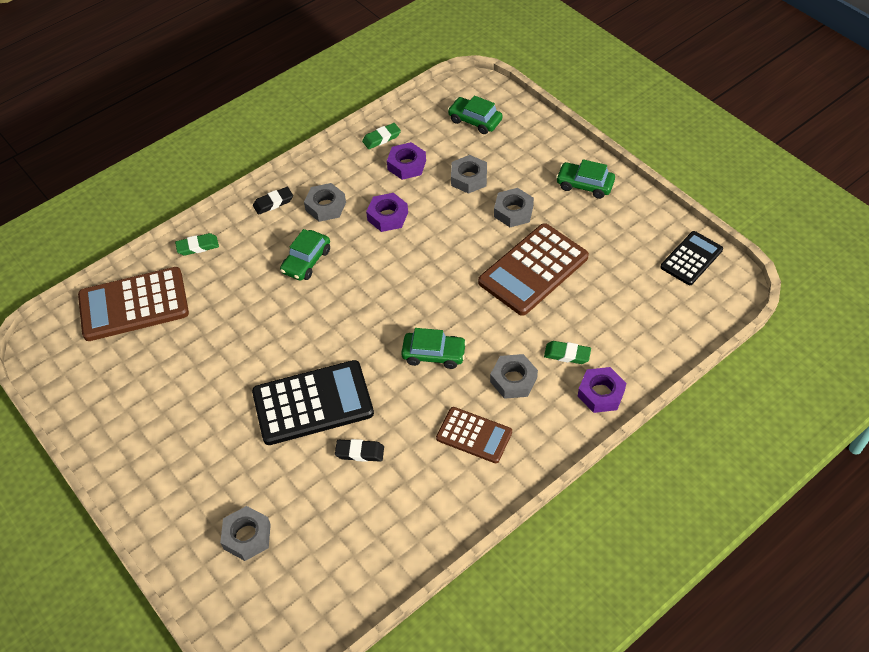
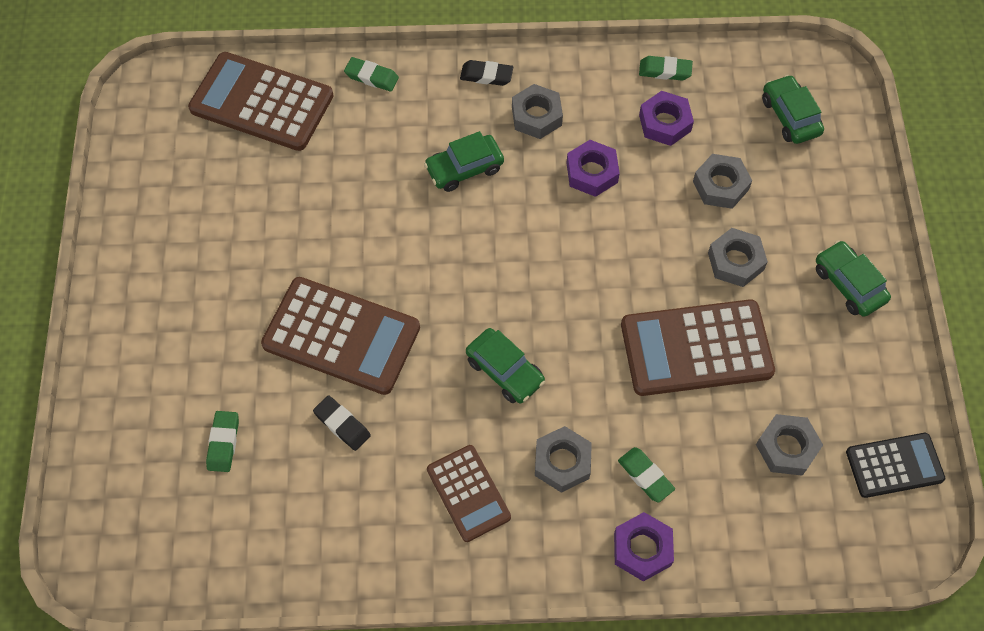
camera: 35 degrees right, 10 degrees up
(247, 536) = (170, 432): grey nut -> grey nut (786, 448)
(290, 517) = (223, 443): none -> green eraser
(313, 403) = (341, 336): black calculator -> brown calculator

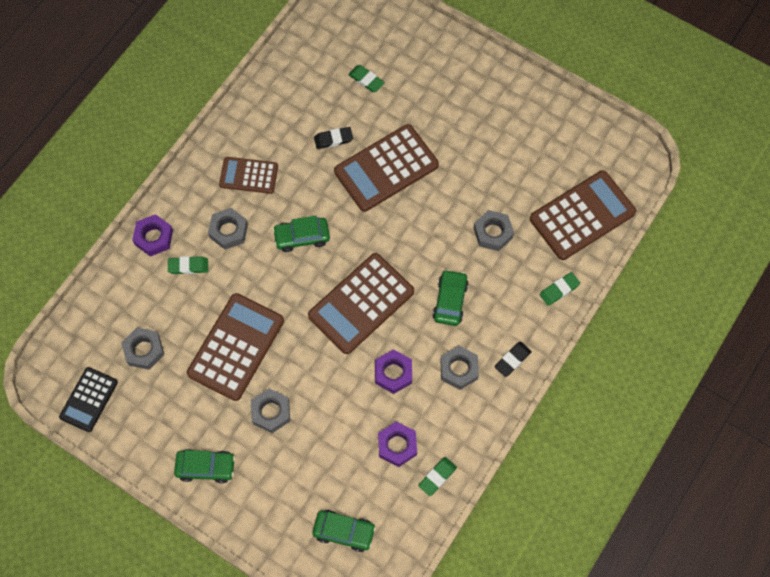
camera: 125 degrees right, 5 degrees up
(538, 253) = (361, 303): none -> brown calculator
(720, 185) = (327, 444): grey nut -> grey nut (493, 233)

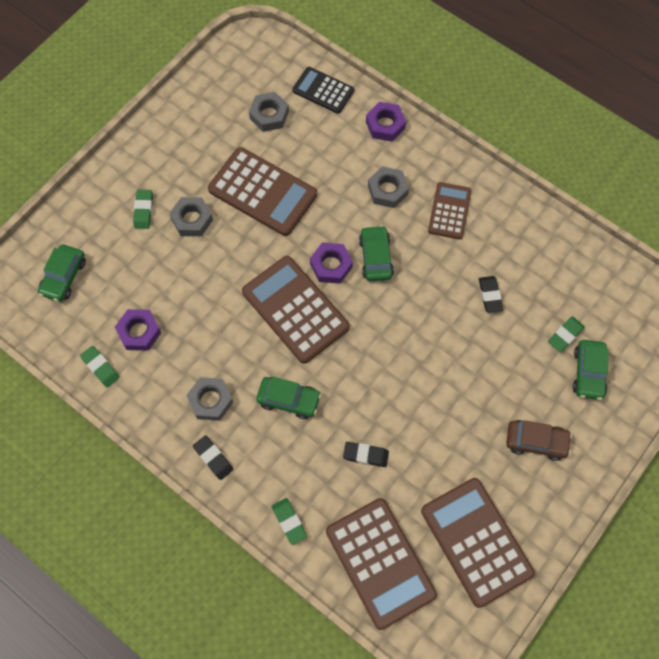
camera: 95 degrees right, 0 degrees up
(89, 399) = (227, 71): black calculator -> black calculator (323, 90)
(188, 266) = (352, 153): green eraser -> green eraser (143, 210)
(206, 467) = (148, 163): green car -> green car (588, 373)
(386, 168) = (452, 347): brown calculator -> brown calculator (476, 541)
(393, 373) = (215, 334): purple nut -> purple nut (331, 265)
(464, 102) = (536, 441): none -> brown car
(493, 233) = (365, 455): grey nut -> black eraser

